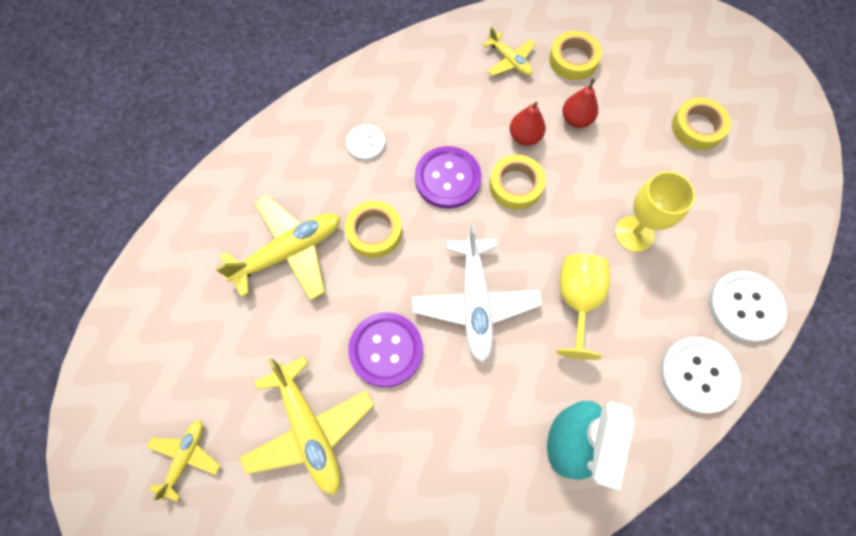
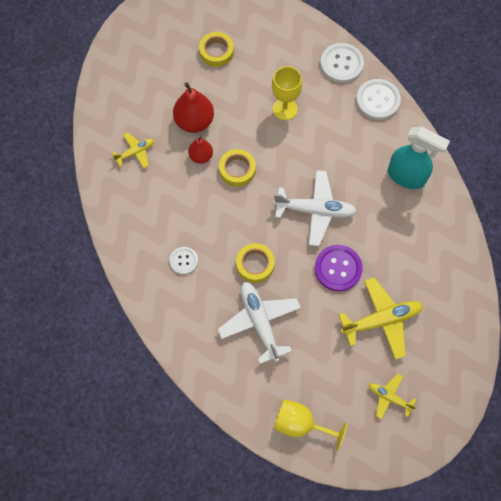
camera: 80 degrees left, 0 degrees up
(289, 252) = (259, 322): yellow plane -> white plane
(447, 178) = (223, 211): purple button -> none
(573, 60) = (145, 111): yellow tape -> none
(576, 119) = (194, 121): red pear -> red pear, size x1.68
(577, 300) = (323, 152): yellow goblet -> yellow goblet (300, 424)

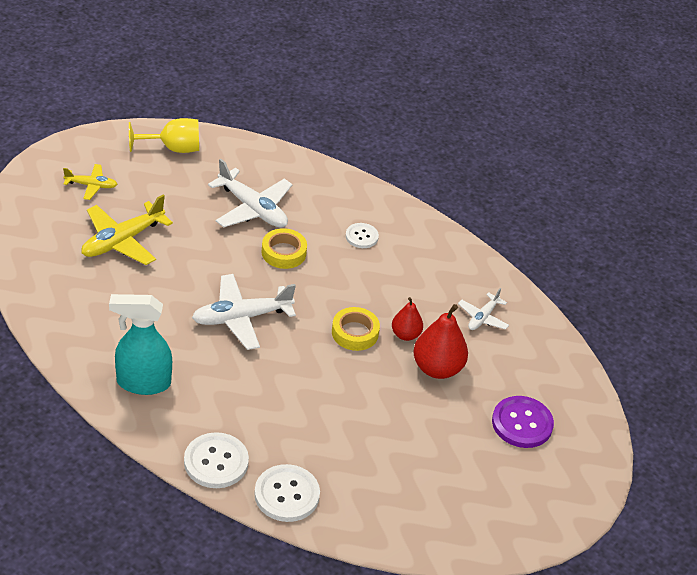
camera: 150 degrees right, 25 degrees down
(135, 152) = (483, 317): yellow plane -> white plane
(216, 52) = (463, 458): yellow tape -> none
(285, 109) = (334, 415): yellow goblet -> none
(338, 268) = (190, 272): purple button -> purple button (522, 423)

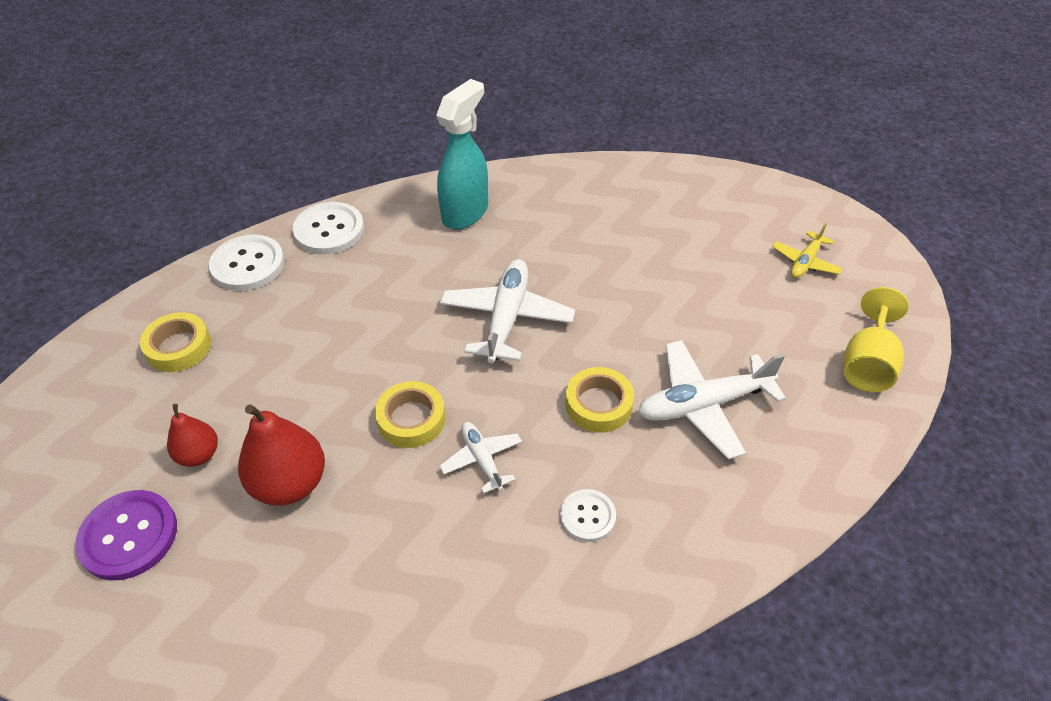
camera: 125 degrees right, 5 degrees up
(122, 241) = (690, 259): yellow plane -> none
(389, 487) = (178, 347): none -> yellow tape
(405, 334) = (370, 476): red pear -> red pear (199, 455)
(483, 317) = (331, 600): white plane -> white plane (482, 459)

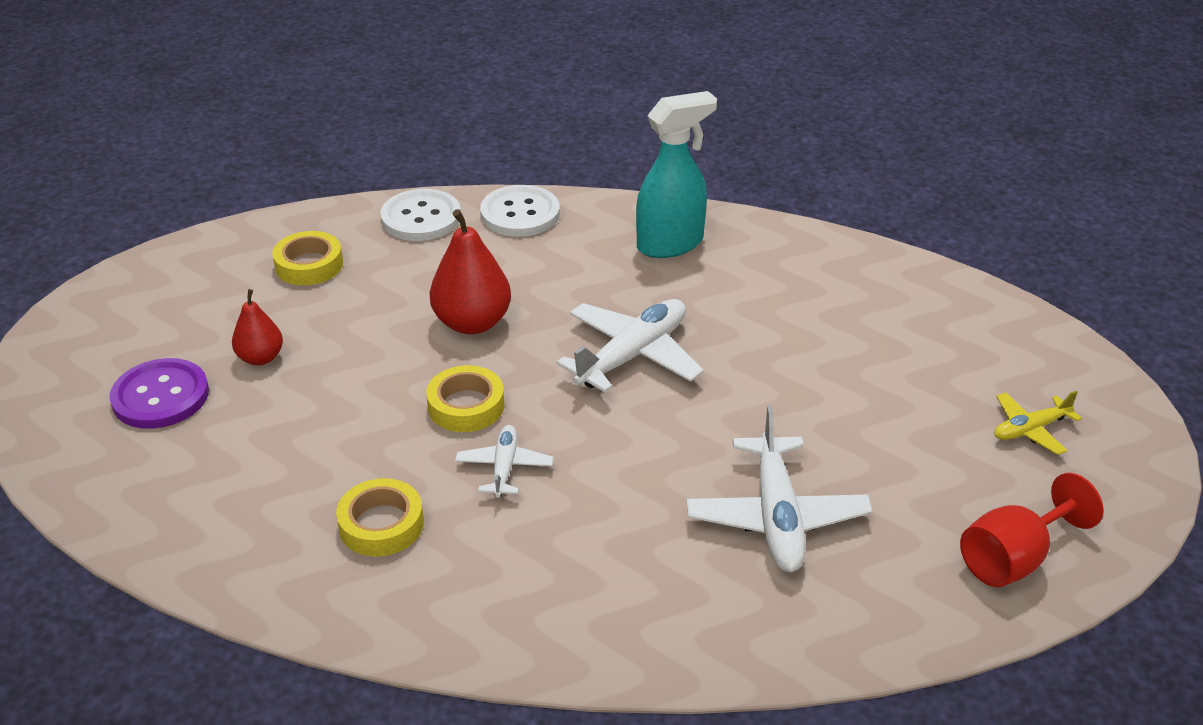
camera: 30 degrees right, 10 degrees down
(290, 483) = (317, 412): red pear -> red pear (472, 323)
(587, 516) = (566, 560): white button -> none
(598, 404) = (662, 469): yellow tape -> yellow tape (381, 524)
(703, 405) = (776, 517): white plane -> white plane turned 105 degrees counterclockwise
(867, 364) = (1013, 559): yellow goblet -> red goblet

